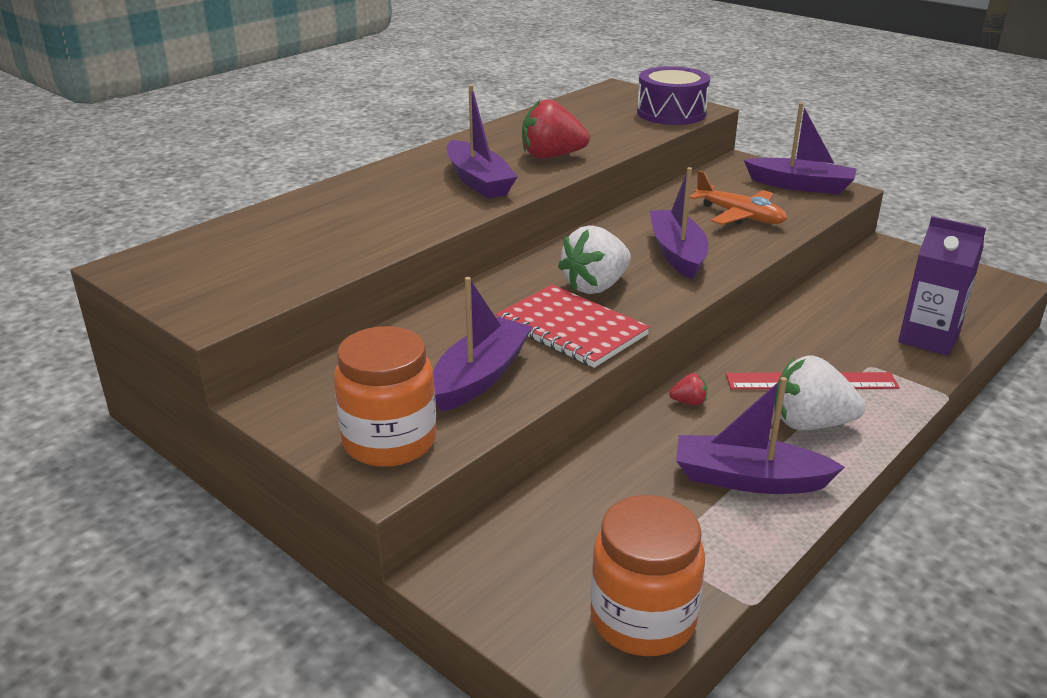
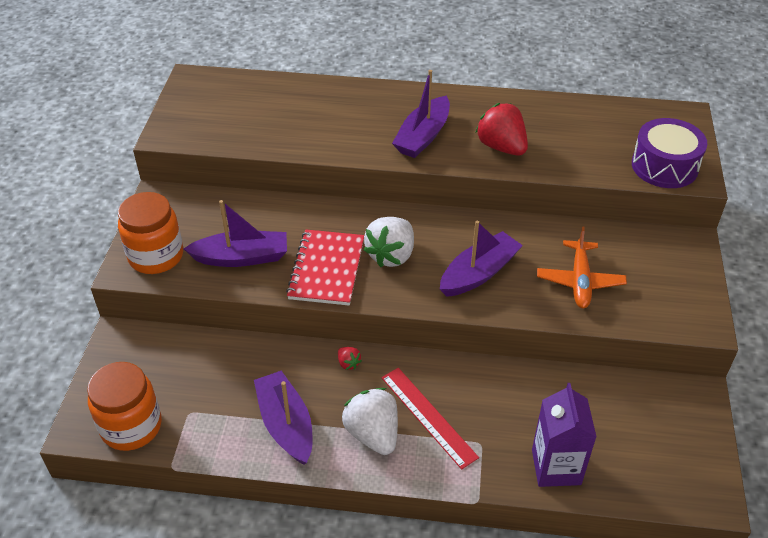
camera: 55 degrees right, 15 degrees up
(595, 286) = (391, 255): white strawberry -> white strawberry turned 75 degrees counterclockwise
(801, 186) = (682, 295): purple boat -> none

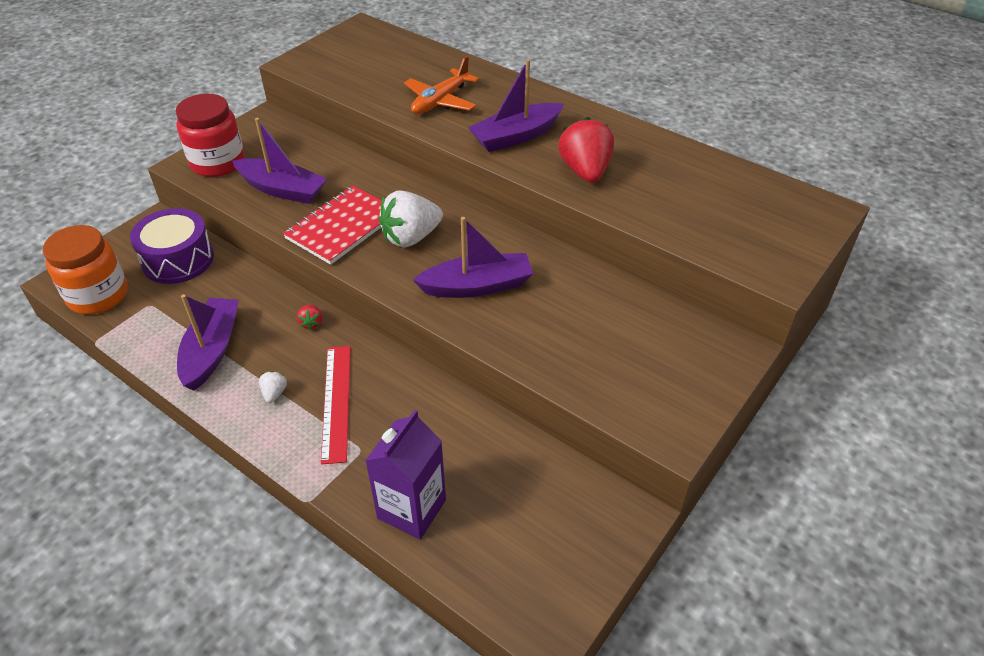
camera: 30 degrees right, 0 degrees up
(156, 256) = (218, 163): orange jar -> red jar
(373, 434) = (274, 393): white strawberry -> white strawberry, size x0.44
(580, 281) = (573, 335): orange plane -> orange plane (440, 101)
(664, 166) = (750, 250): purple drum -> purple drum (178, 259)

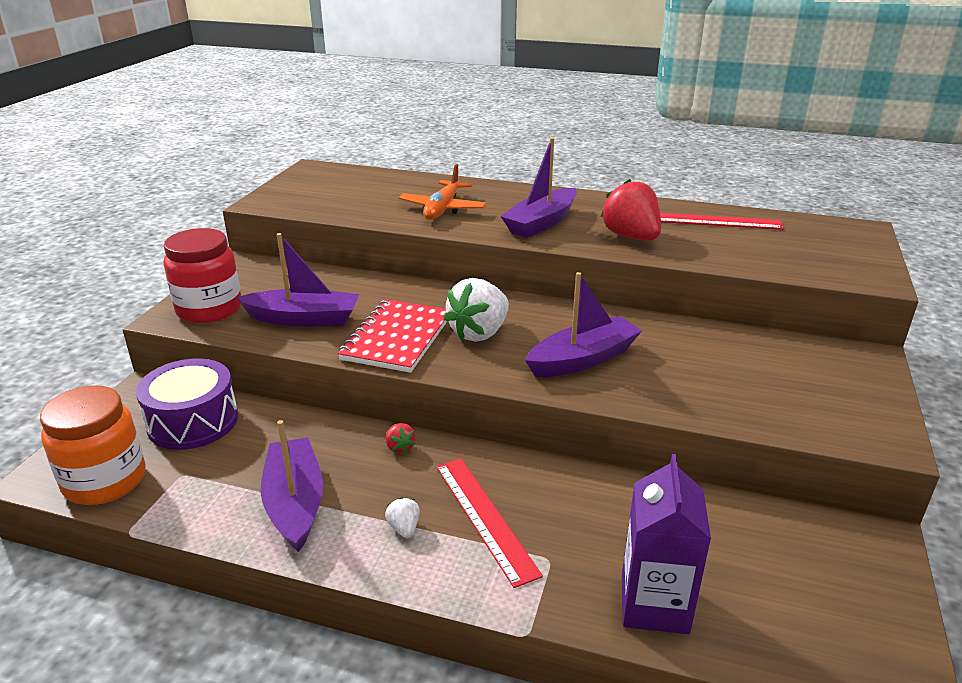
camera: 20 degrees left, 15 degrees down
(682, 168) = (714, 221): none -> red ruler

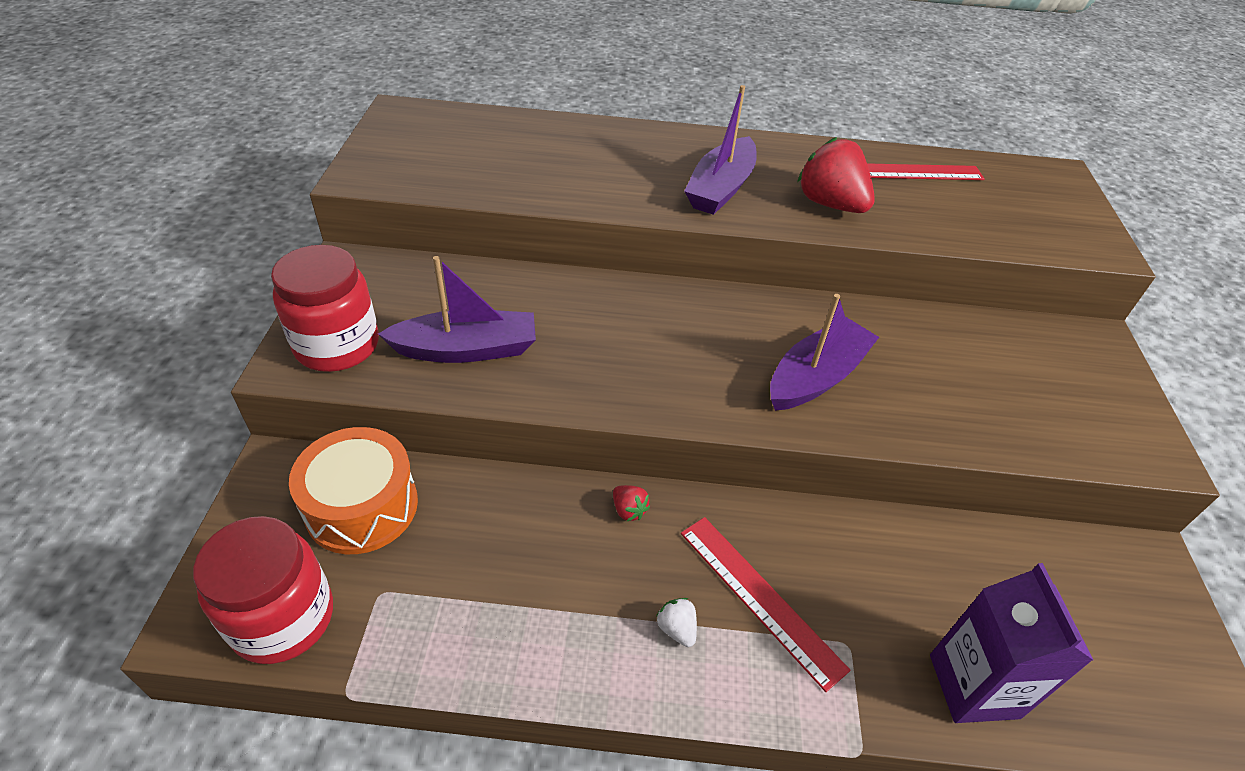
camera: 15 degrees left, 15 degrees up
(105, 481) = (283, 618): orange jar -> red jar
(193, 421) = (362, 506): purple drum -> orange drum
(295, 503) = (536, 613): purple boat -> none
(397, 338) = (594, 368): red notebook -> none
(443, 209) = (595, 173): orange plane -> none
(479, 333) = (686, 349): white strawberry -> none

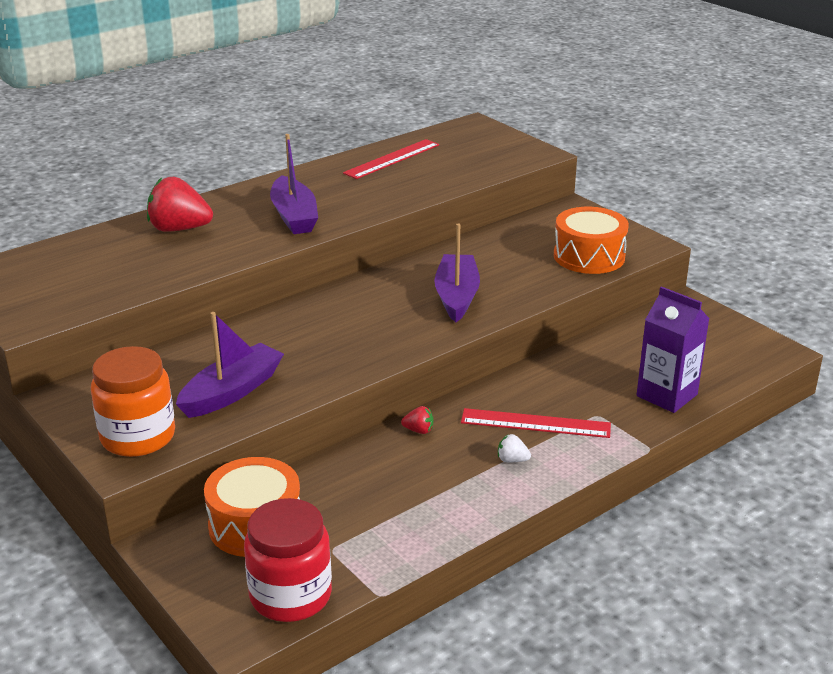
camera: 40 degrees left, 15 degrees down
(337, 345) = (138, 437): red jar -> orange jar
(830, 204) = (371, 195): red strawberry -> red strawberry (179, 229)
(1046, 420) = (589, 256): none -> orange drum

